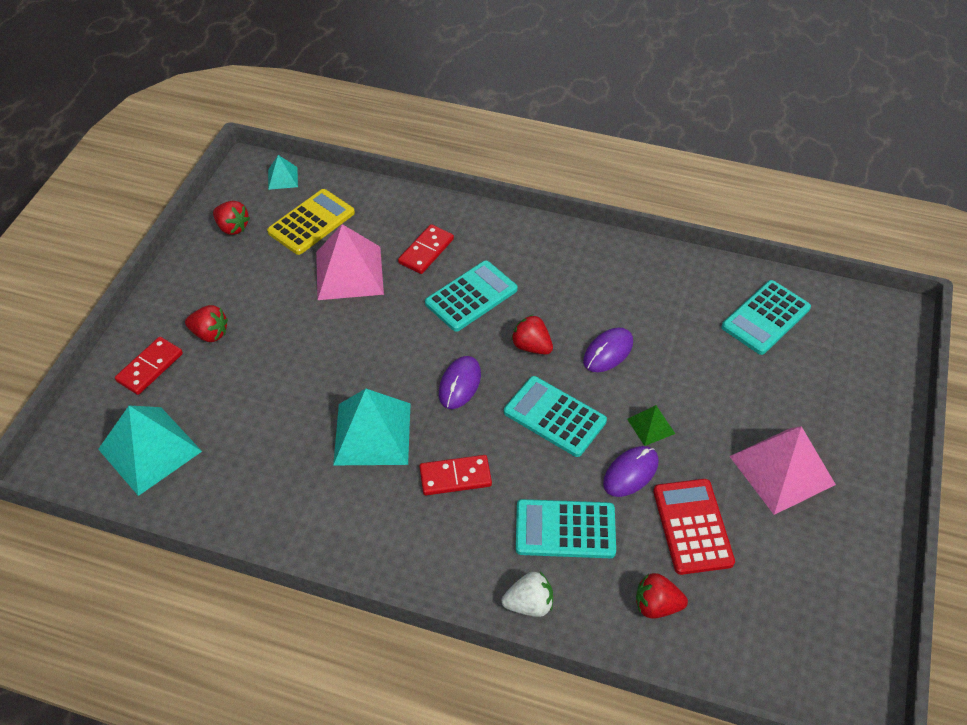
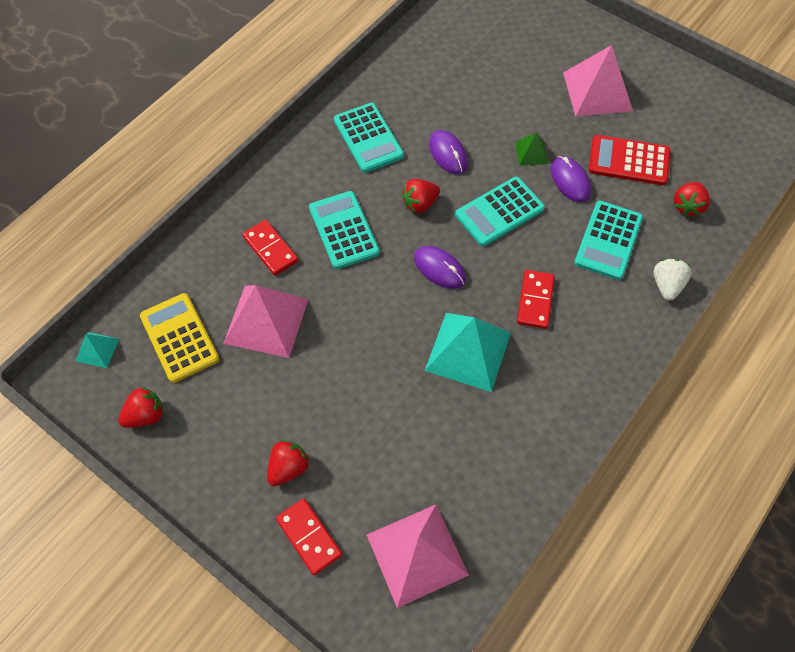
camera: 70 degrees left, 10 degrees up
(149, 450) = (417, 555): turquoise pyramid -> pink pyramid
(765, 318) = (456, 44): turquoise calculator -> turquoise calculator (368, 138)

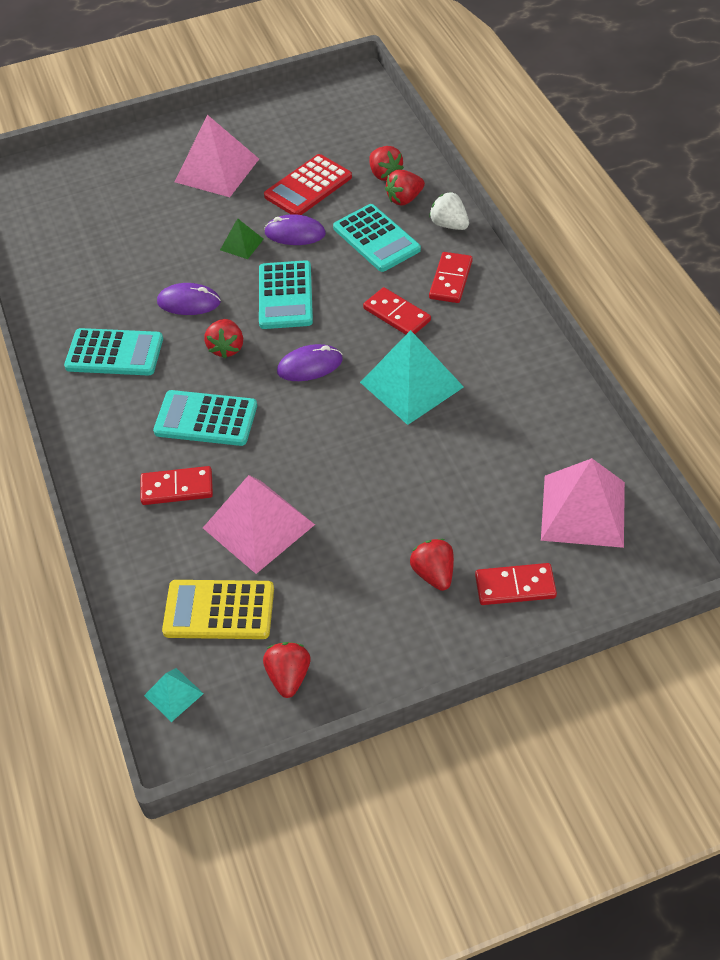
camera: 55 degrees left, 10 degrees down
(603, 320) = (451, 280): none -> red domino
(670, 236) = (404, 199): none -> red strawberry

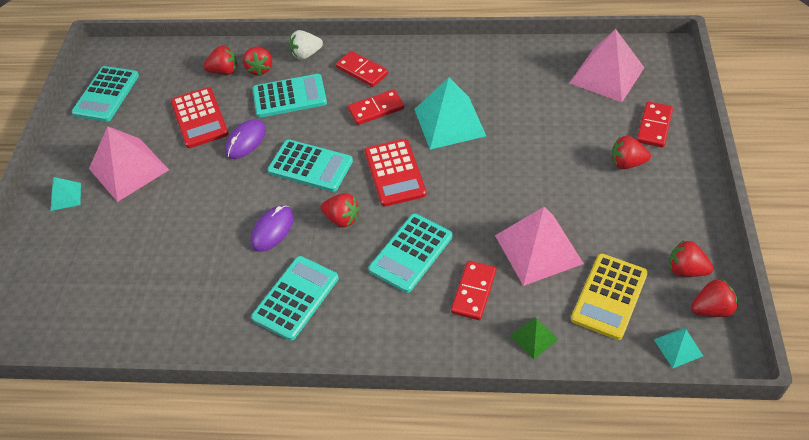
camera: 65 degrees left, 0 degrees up
(164, 147) = (65, 196): none -> turquoise pyramid
(240, 716) = (711, 309): none -> red strawberry
(241, 244) = (231, 177): green pyramid -> green pyramid (534, 337)
(304, 109) = (106, 94): none -> turquoise calculator
(310, 366) = (395, 173): purple mouse -> red calculator

